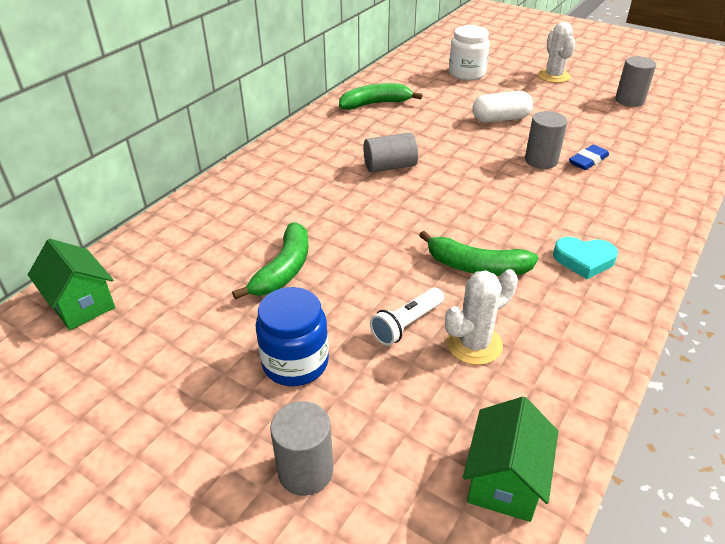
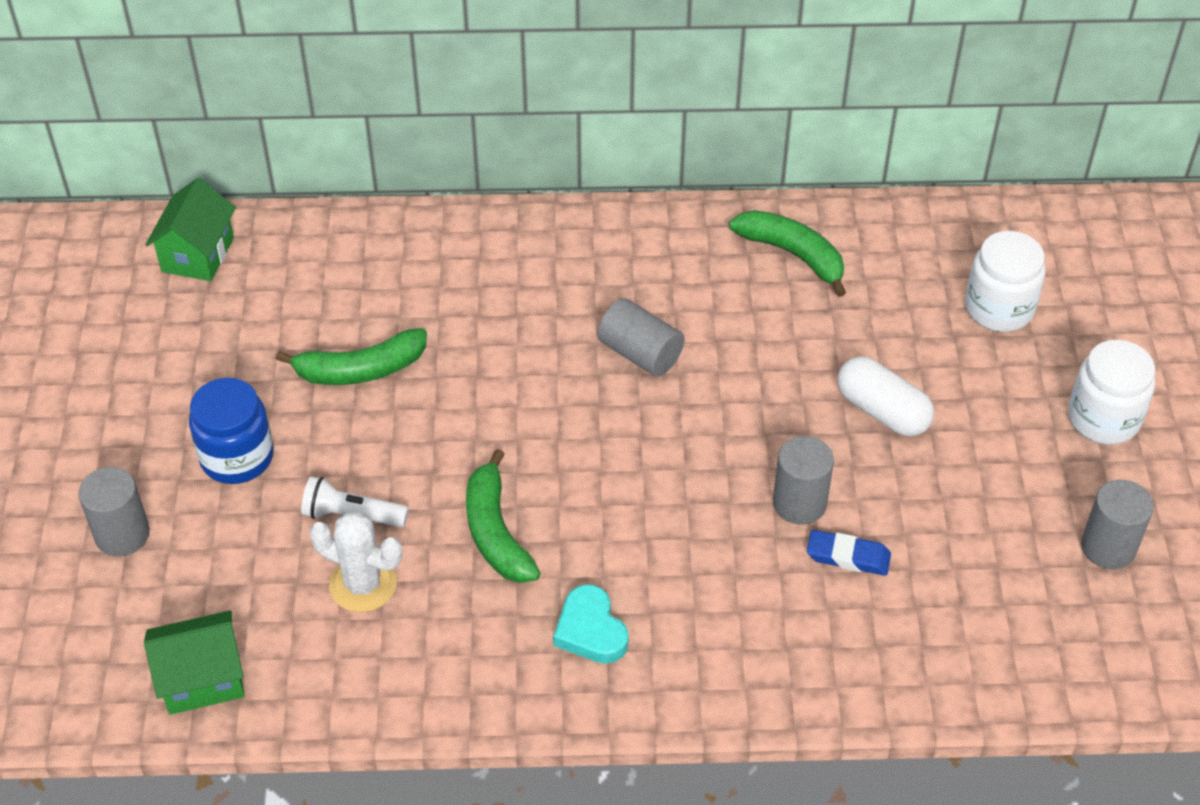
camera: 55 degrees right, 10 degrees up
(553, 76) = (1103, 418): white cactus -> white jar

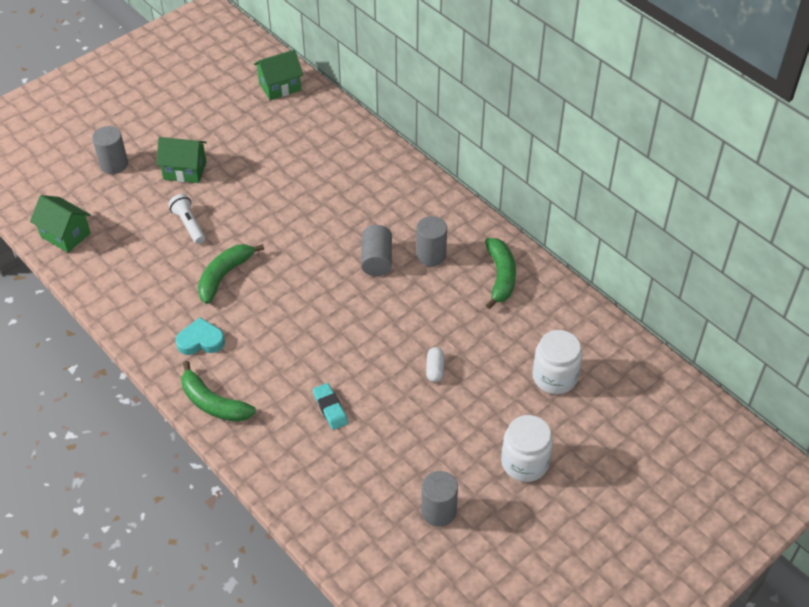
camera: 50 degrees right, 0 degrees up
(237, 457) = (185, 170): blue jar -> green house
(360, 370) = (269, 176): green banana -> green banana (213, 403)
(363, 584) = (156, 251): white cactus -> none
(590, 630) = (201, 341): turquoise heart -> turquoise heart turned 60 degrees clockwise
(799, 503) = (345, 371): grey cylinder -> grey cylinder (431, 255)
(848, 556) = (330, 408): blue eraser -> turquoise eraser
(882, 411) = (435, 369): white capsule -> white capsule, size x0.59

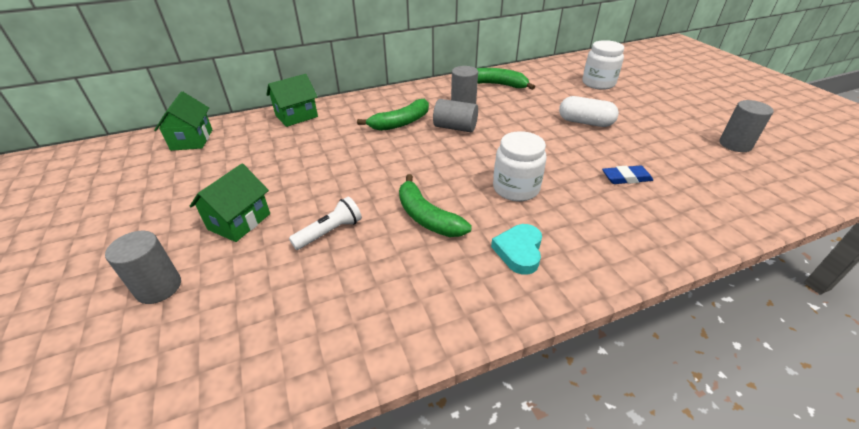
camera: 70 degrees left, 10 degrees down
(65, 235) = (247, 373): green house -> green house (296, 116)
(189, 225) = (330, 232): white flashlight -> white flashlight turned 150 degrees clockwise
(213, 403) = (617, 256): green banana -> green banana (400, 123)
(330, 408) = (626, 178): turquoise eraser -> blue eraser
(435, 369) = (585, 122): white capsule -> white capsule, size x1.70
(524, 462) = (678, 105): white jar -> white jar (516, 188)

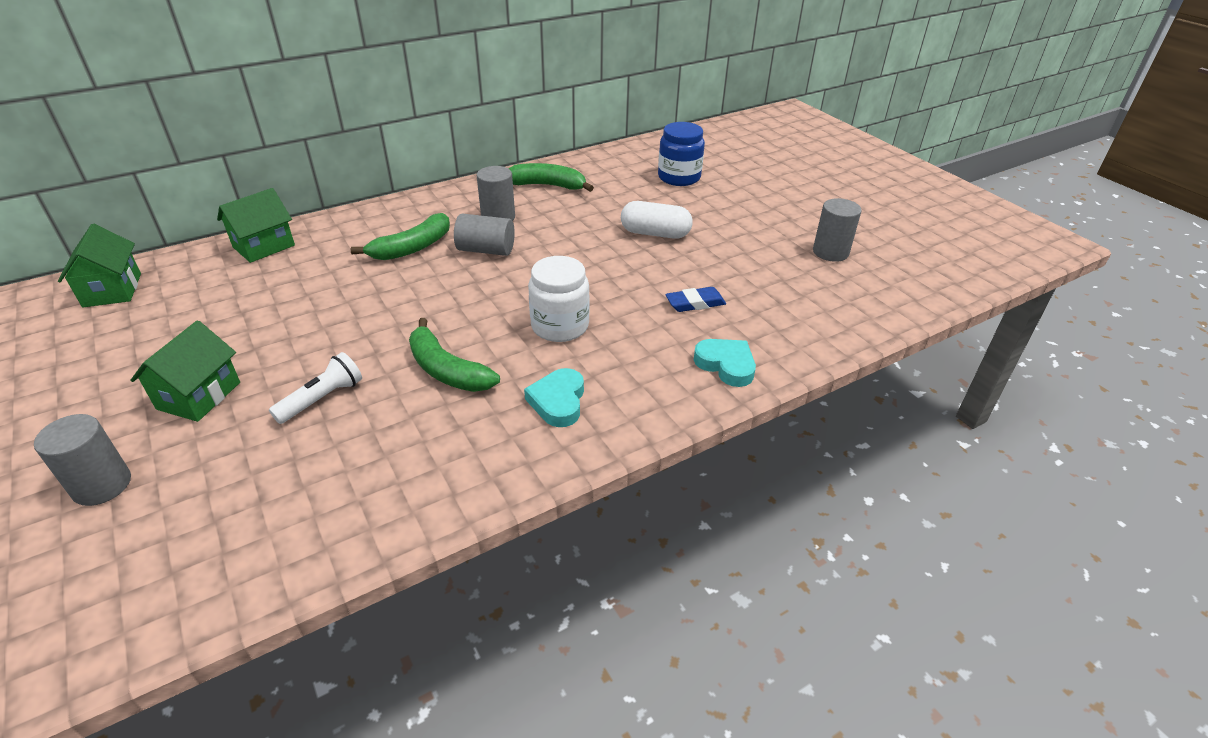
camera: 10 degrees left, 0 degrees up
(598, 83) = (679, 177): white jar -> blue jar
(662, 232) = (726, 365): none -> turquoise heart

